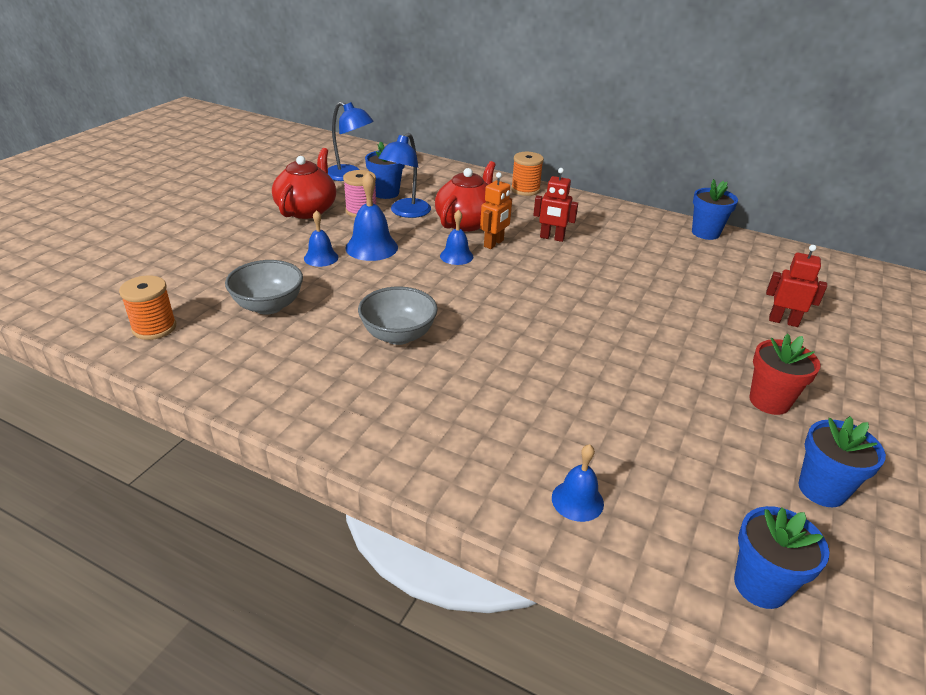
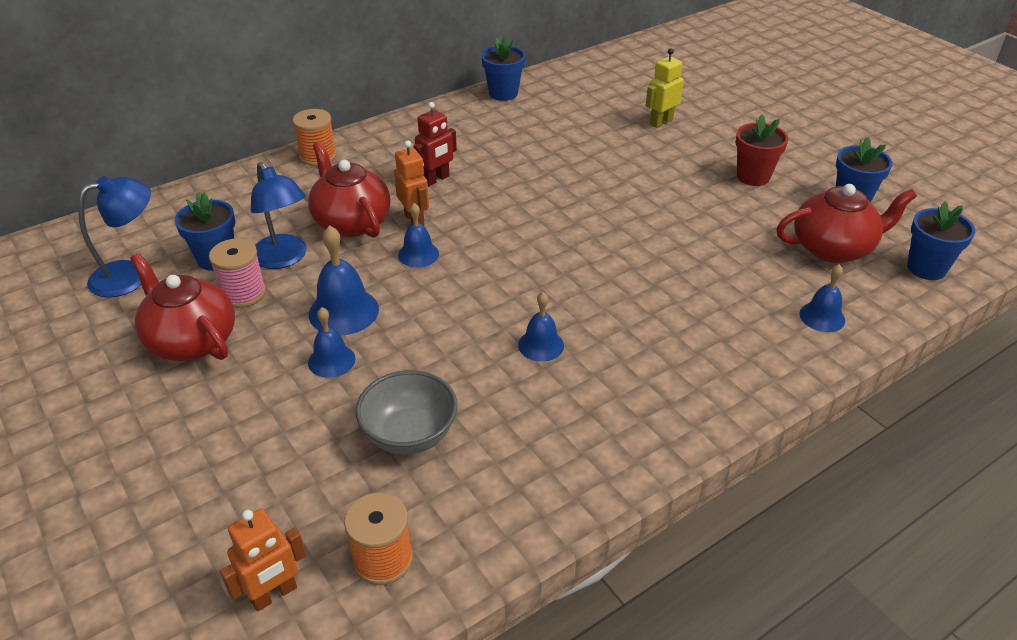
camera: 60 degrees left, 5 degrees up
(116, 299) = (274, 594): none -> orange robot
(398, 335) = (541, 345): grey bowl -> blue bell
(709, 489) = (833, 248): none -> red teapot
(783, 321) = (661, 122): red robot -> yellow robot

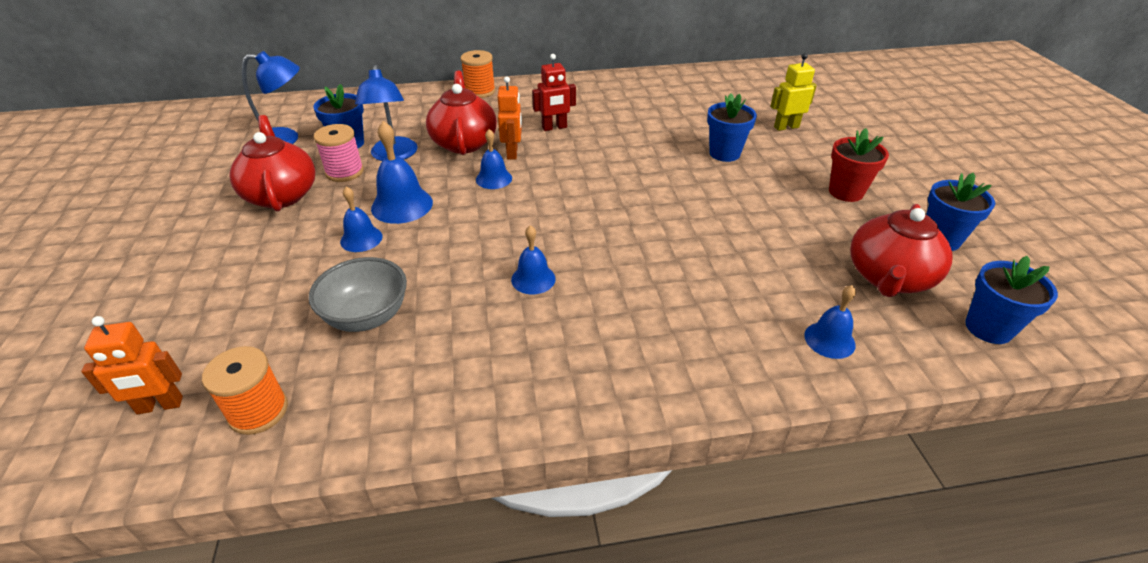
camera: 25 degrees right, 0 degrees up
(503, 93) = (661, 77): blue flower pot -> blue flower pot (724, 153)
(833, 248) = (888, 278): red teapot -> red teapot turned 105 degrees clockwise

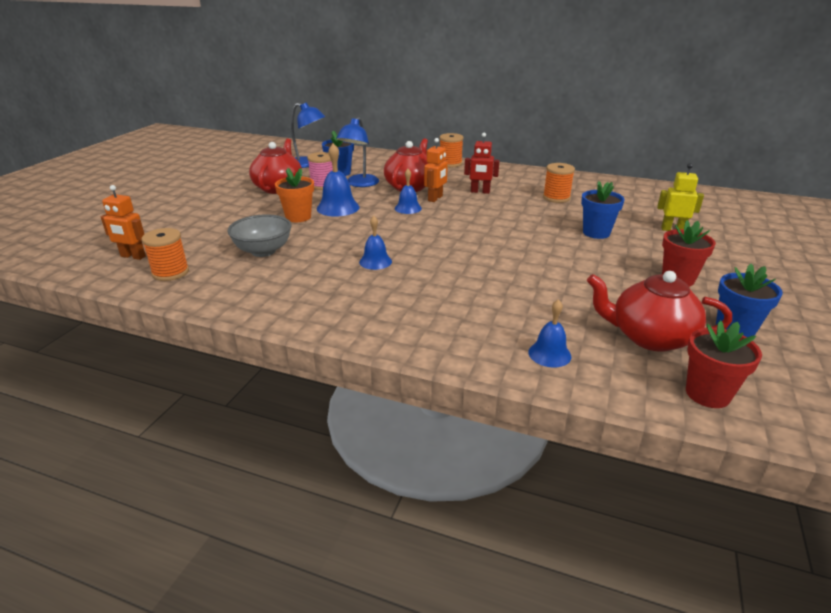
camera: 30 degrees right, 10 degrees down
(361, 239) = (298, 217): blue bell -> orange flower pot
(643, 114) = (556, 198): none -> orange spool
(888, 278) = (649, 337): red teapot -> red teapot turned 45 degrees clockwise
(988, 328) = (707, 394): blue flower pot -> red flower pot

